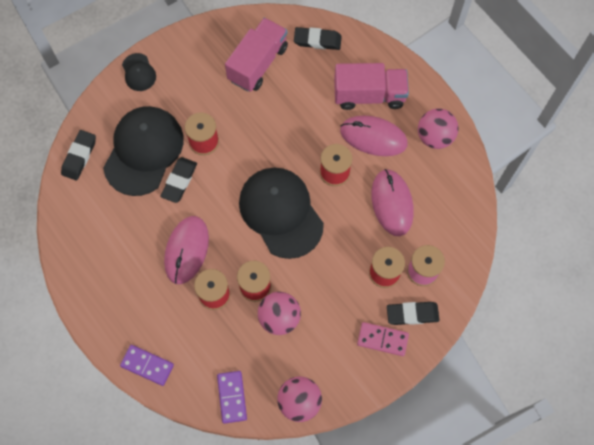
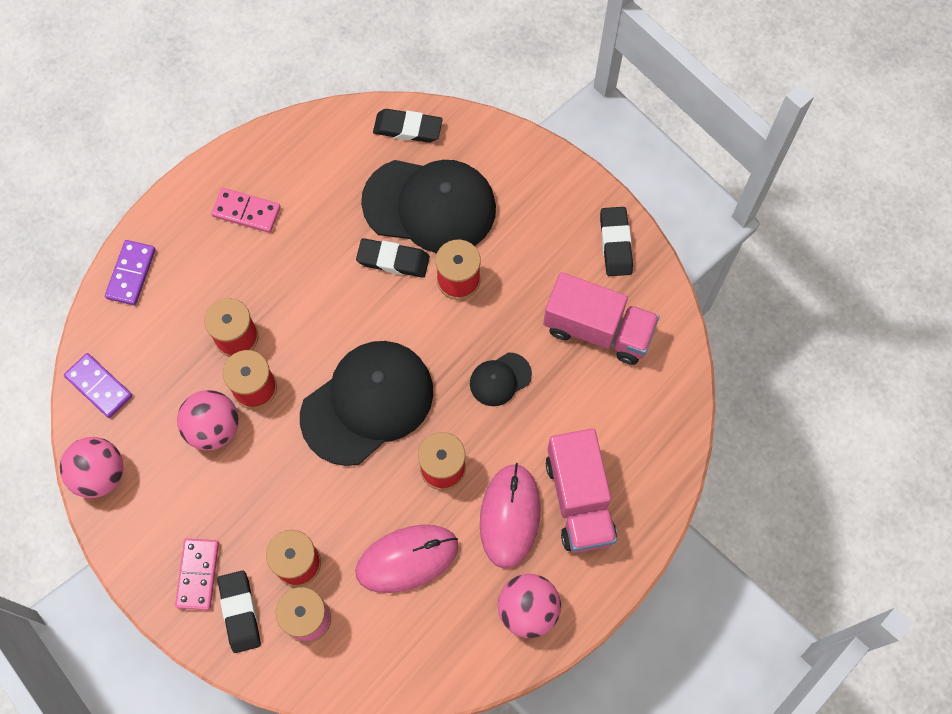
camera: 80 degrees right, 0 degrees up
(117, 276) = (246, 212): none -> pink domino
(139, 72) = (549, 173): black cap -> black cap (500, 379)
(187, 250) = (294, 290): pink mouse -> none
(232, 397) = (99, 386): purple domino -> purple domino turned 60 degrees clockwise
(317, 40) = (656, 408): black eraser -> black eraser (615, 243)

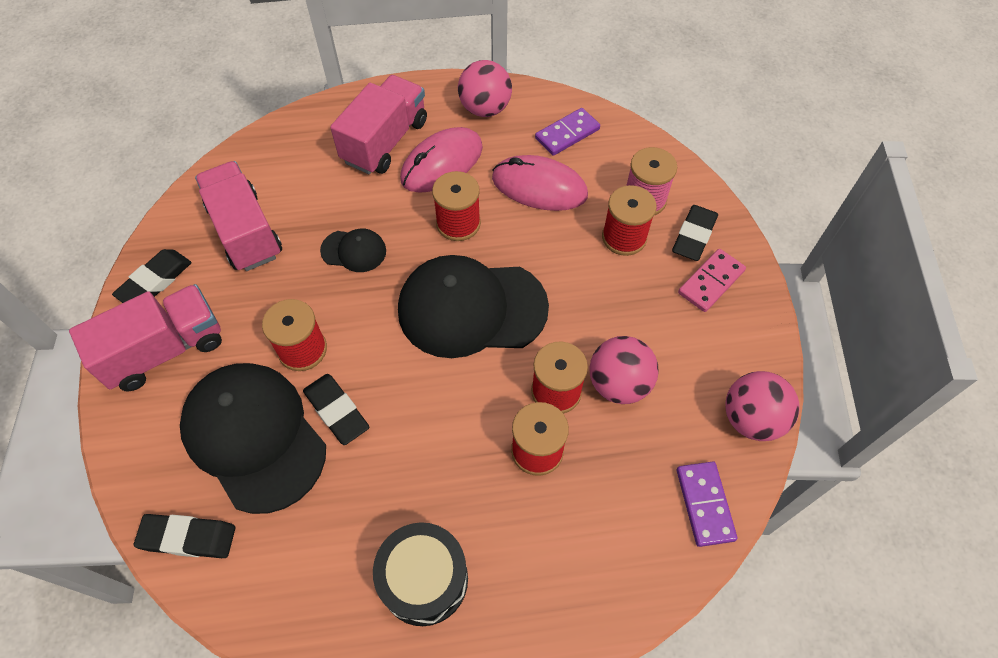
camera: 140 degrees left, 10 degrees down
(131, 274) = (595, 606): purple domino -> purple domino (567, 134)
(246, 212) = (424, 579): pink domino -> black drum
(408, 128) = (188, 537): black eraser -> black eraser turned 45 degrees counterclockwise
(550, 208) = (165, 350): none -> pink truck

